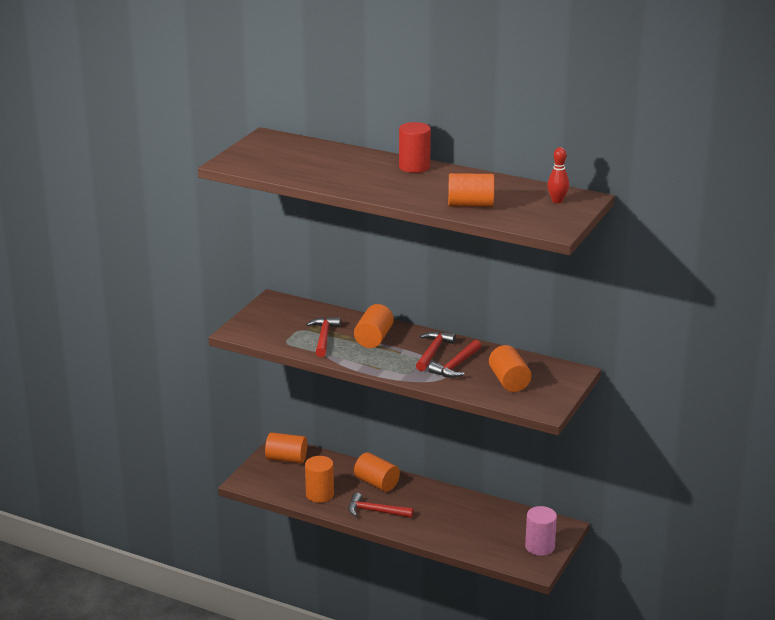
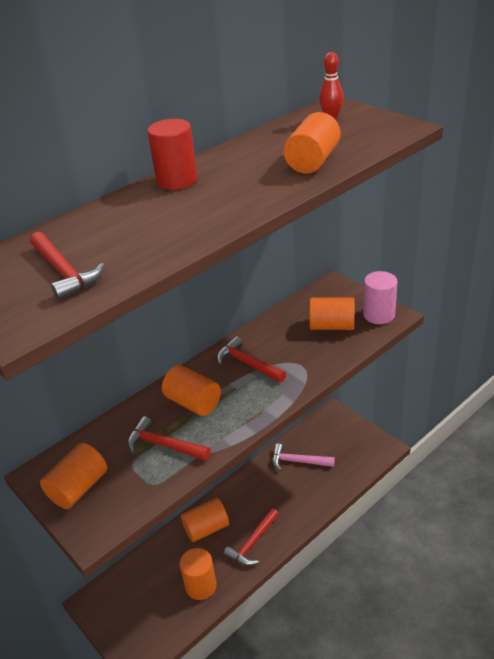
camera: 65 degrees left, 10 degrees up
(286, 459) = (118, 601): orange cylinder -> orange cylinder (78, 488)
(456, 366) = (284, 354): red hammer -> red hammer (64, 272)
(483, 517) = (298, 461): none -> pink hammer
(539, 547) = (355, 436): pink cylinder -> pink cylinder (379, 315)

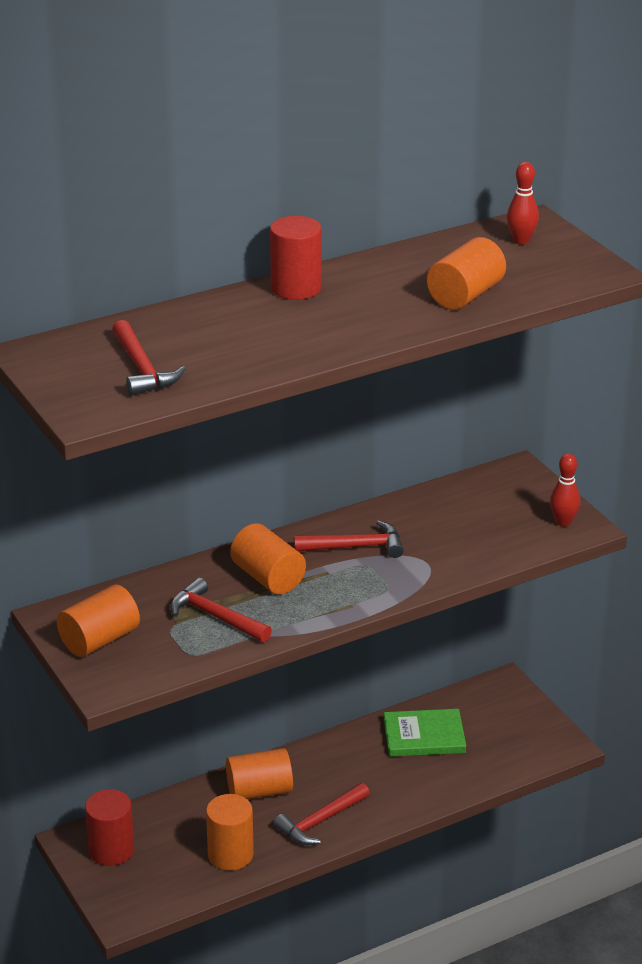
camera: 10 degrees right, 5 degrees down
(118, 603) = (111, 850): none -> red cylinder
(247, 363) = (356, 547): red hammer -> red hammer turned 120 degrees clockwise
(298, 461) = (424, 736): pink hammer -> green book
(332, 326) = (491, 523): orange cylinder -> none
(379, 315) = (563, 522): pink cylinder -> red bowling pin

